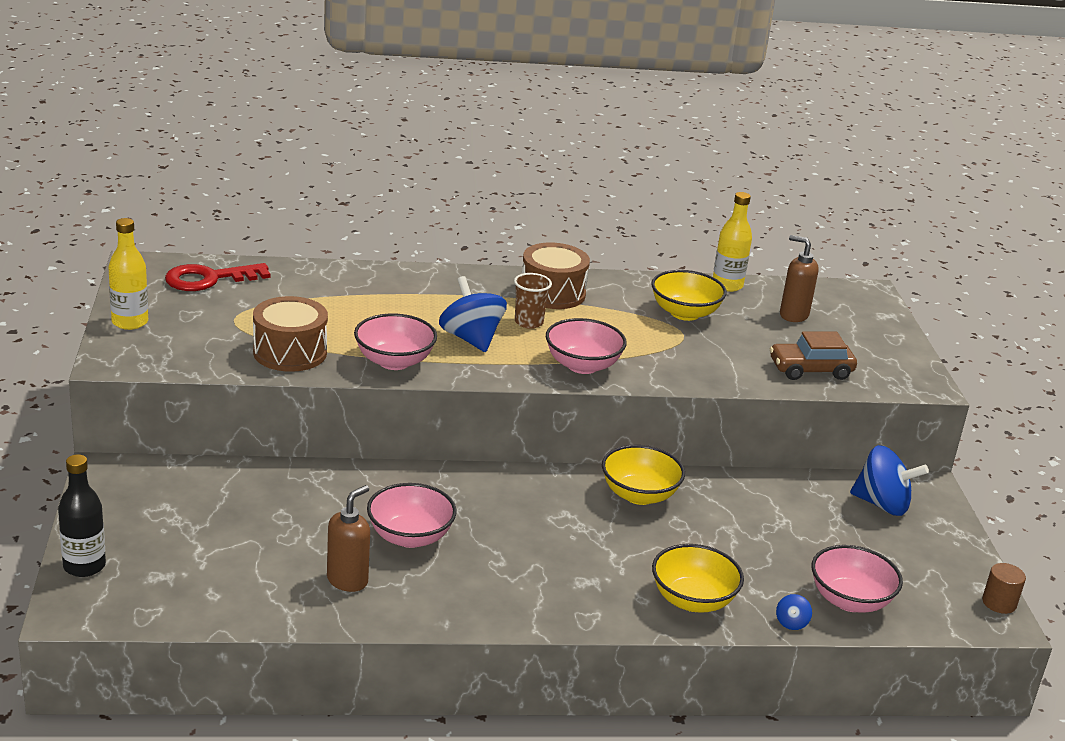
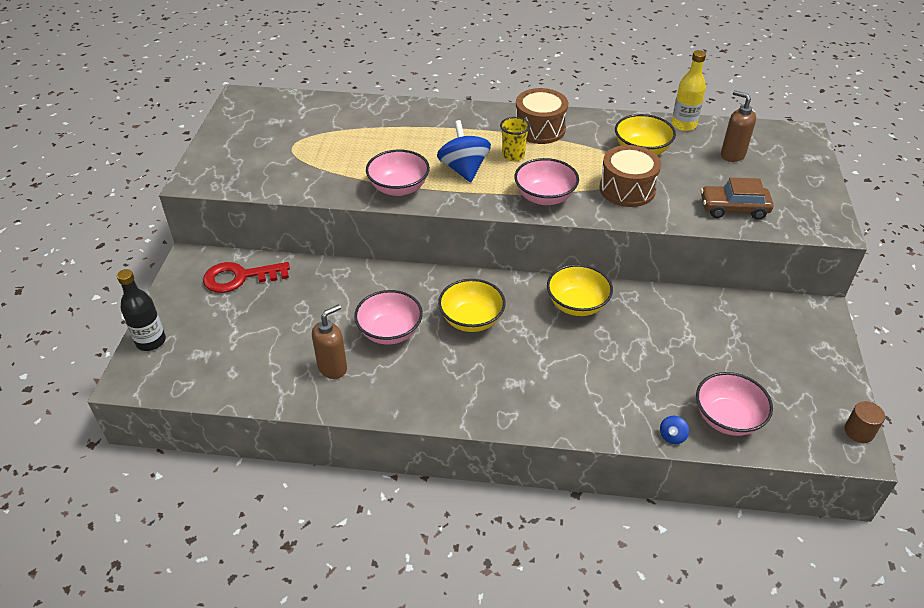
camera: 15 degrees right, 15 degrees up
(130, 322) = (217, 146): yellow bottle -> none
(208, 279) = (285, 110): red key -> red key (239, 278)
(290, 352) = (323, 177): brown drum -> brown drum (627, 189)
(528, 322) = (513, 155): brown cup -> yellow cup
(692, 600) = (595, 407): yellow bowl -> yellow bowl (471, 320)
(882, 504) = (777, 326): blue spinning top -> none

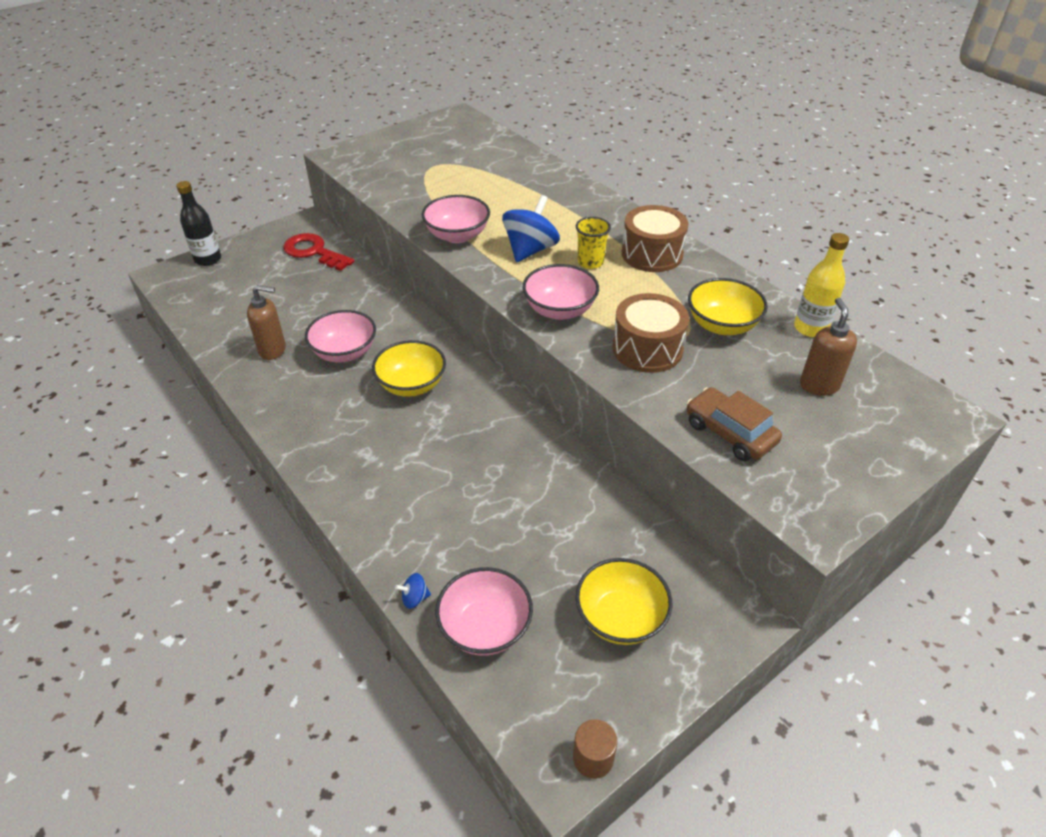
camera: 45 degrees right, 0 degrees up
(577, 304) = (510, 433): yellow bowl -> yellow bowl (620, 618)

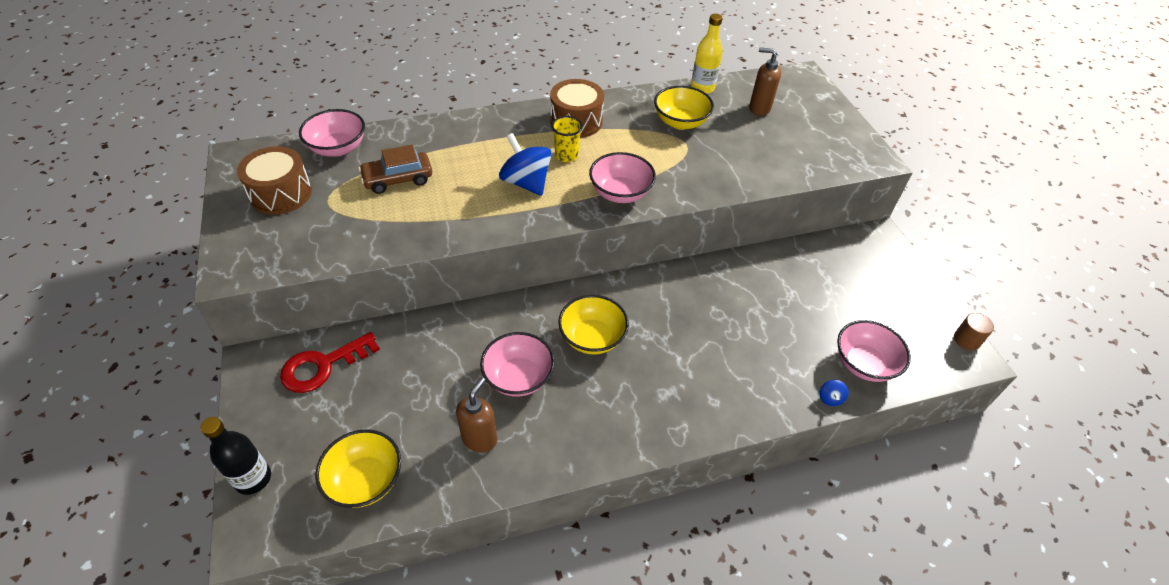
camera: 70 degrees left, 5 degrees up
(457, 235) = (470, 220): pink bowl -> pink bowl (338, 148)
(620, 618) = (868, 291): yellow bowl -> yellow bowl (365, 480)
(647, 349) = (690, 165): brown drum -> brown drum (281, 194)
(730, 433) = (790, 161): brown car -> brown car (398, 179)

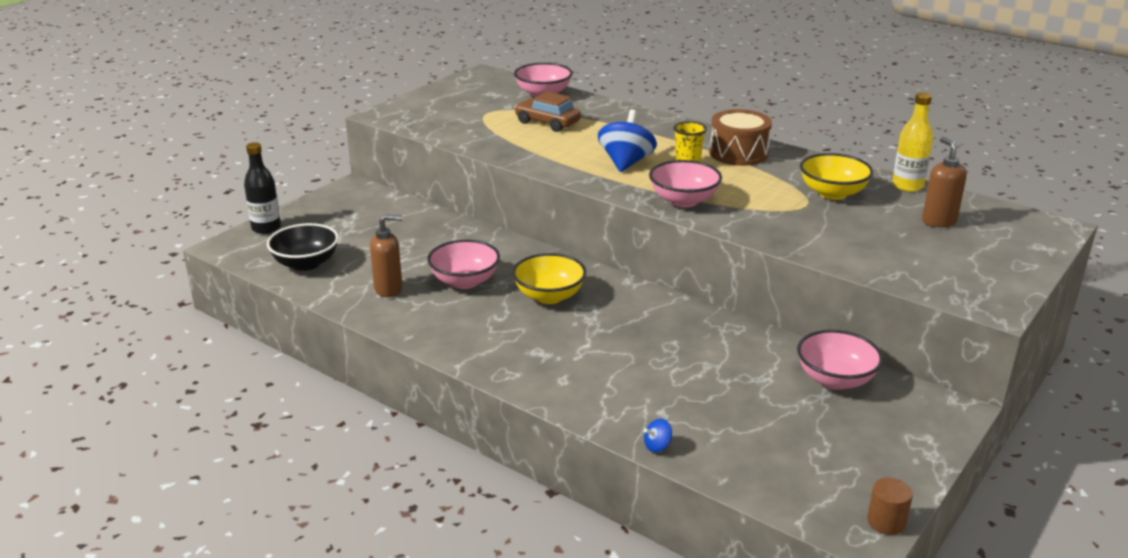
camera: 55 degrees right, 20 degrees down
(281, 194) = (470, 98): brown drum -> none
(322, 366) = (377, 209): red key -> none
(365, 480) = (306, 263): yellow bowl -> black bowl
(864, 364) = (735, 455): pink bowl -> pink bowl (835, 379)

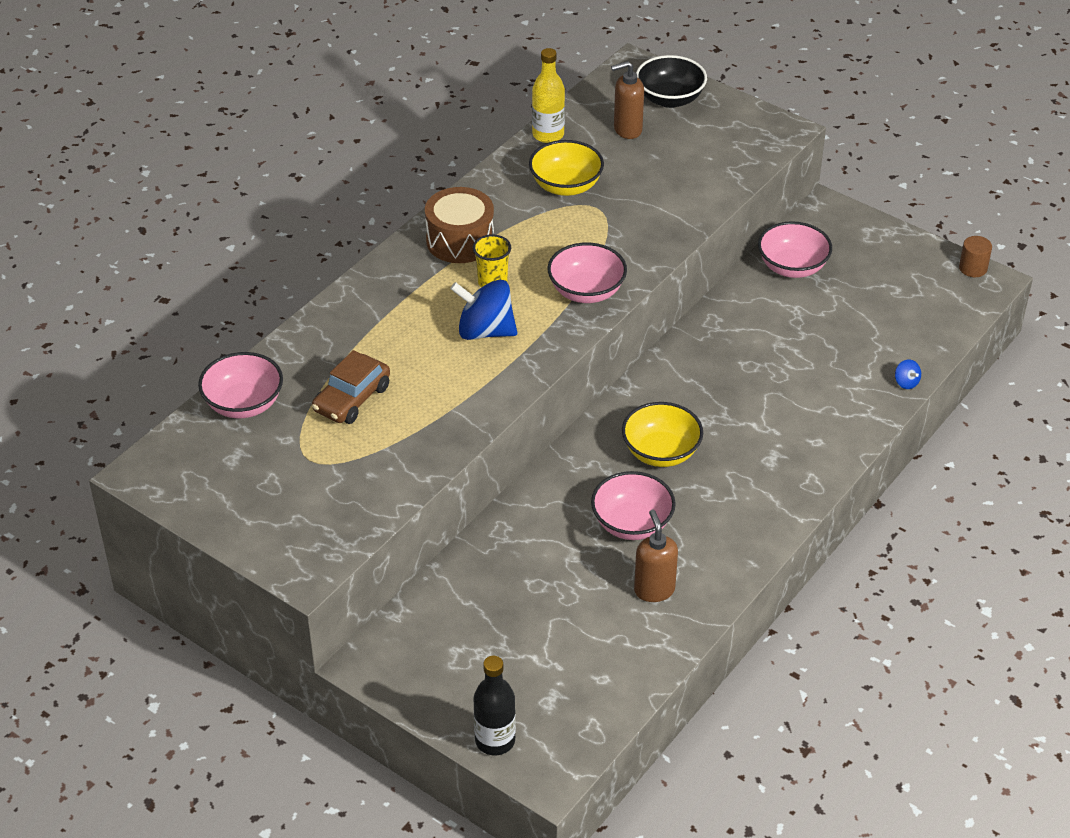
camera: 90 degrees left, 15 degrees up
(306, 263) = (594, 679): black bowl -> black bowl (670, 99)

